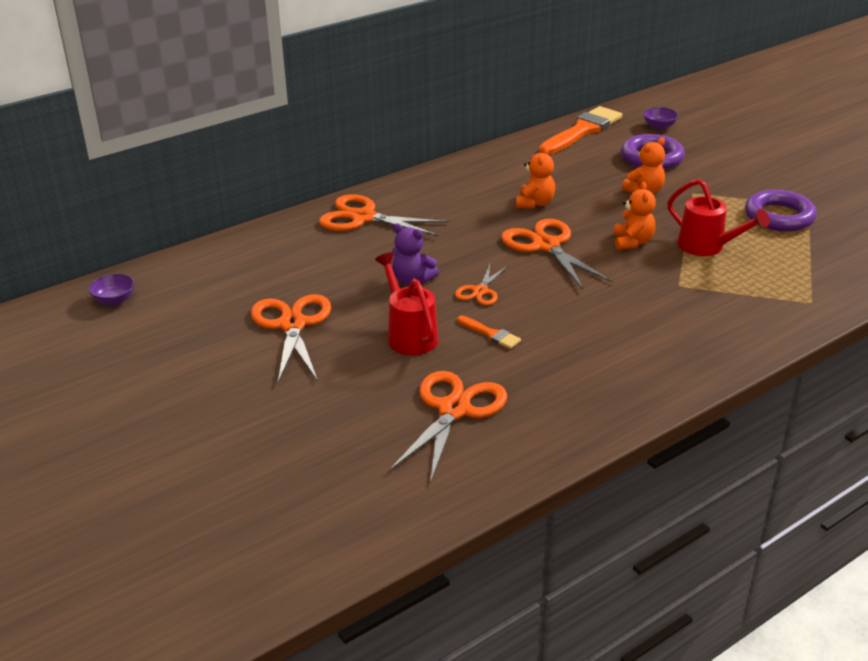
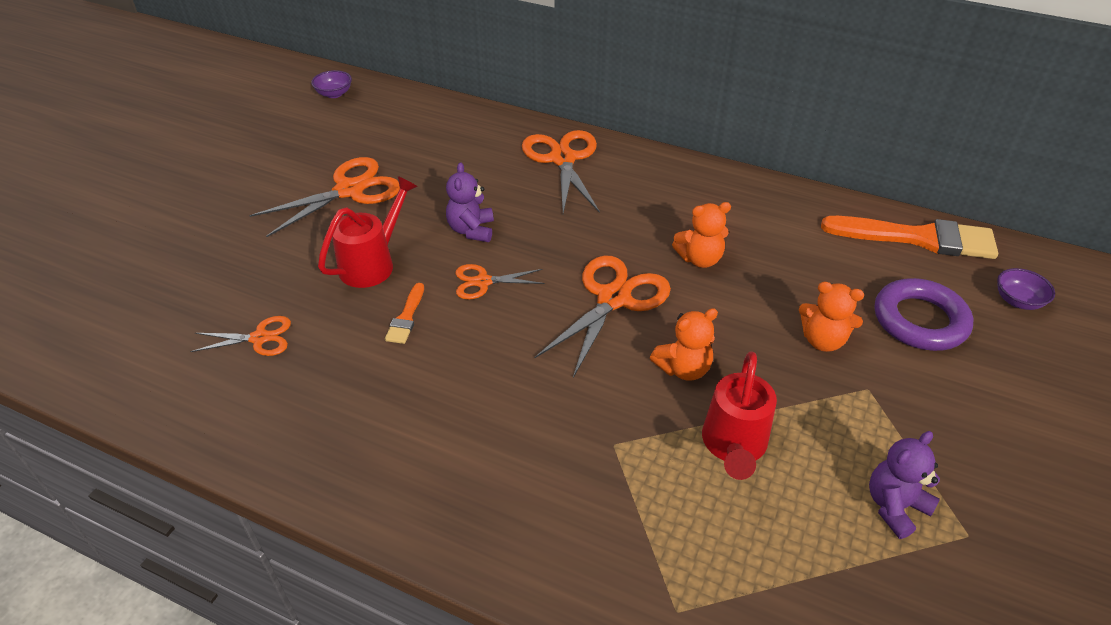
camera: 60 degrees right, 10 degrees up
(454, 410) = (260, 338): orange scissors -> orange scissors, size x0.55
(779, 217) = (894, 506): purple ring -> purple teddy bear

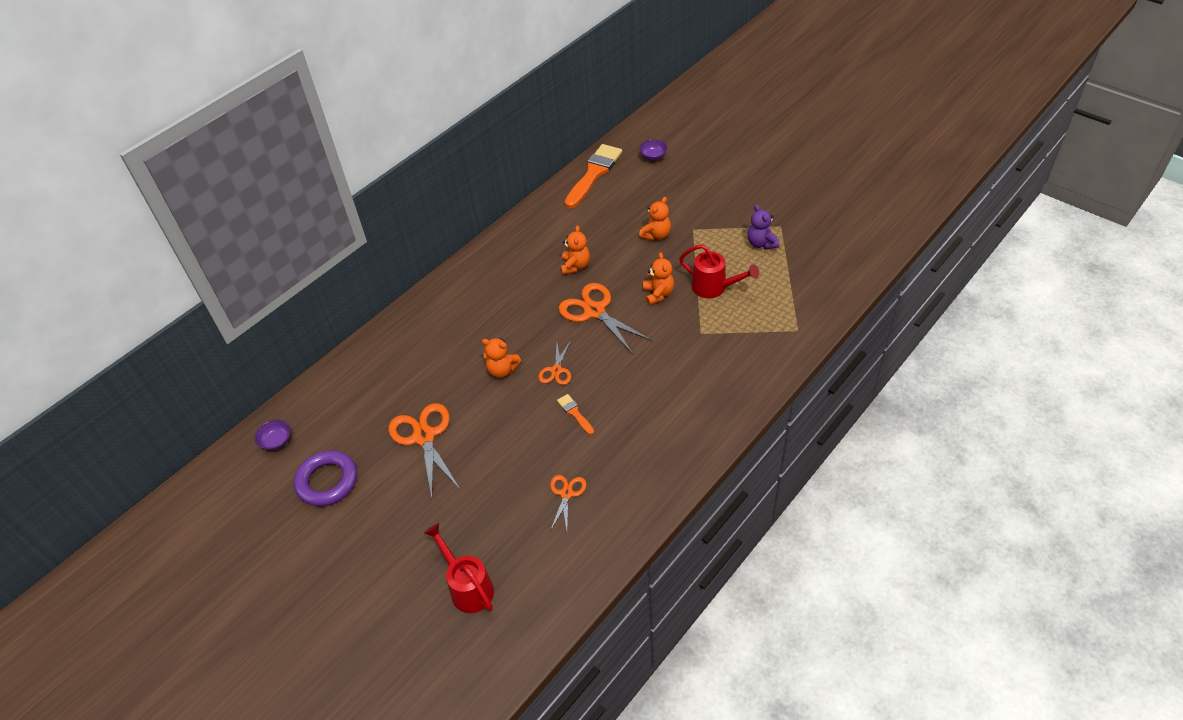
camera: 70 degrees left, 5 degrees up
(372, 264) = (515, 428): red watering can -> red watering can (468, 587)
(406, 317) = (575, 413): orange brush -> orange brush turned 150 degrees counterclockwise
(471, 230) = (502, 370): purple teddy bear -> orange teddy bear
(563, 159) = (445, 309): orange scissors -> none
(919, 320) = (654, 195): purple ring -> purple ring (327, 481)

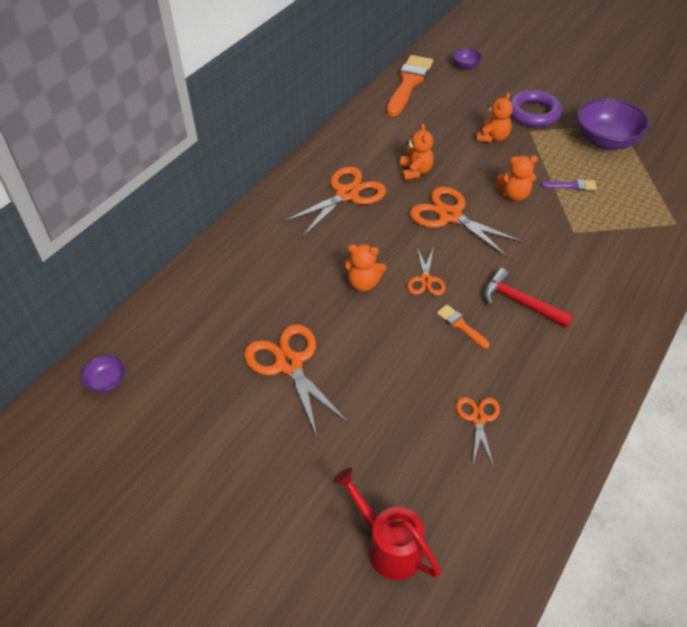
camera: 10 degrees left, 0 degrees up
(327, 481) = (180, 426): purple ring -> purple ring (533, 113)
(508, 285) = (347, 194): none -> orange scissors
(632, 396) = (520, 302): none -> red hammer
(658, 294) = (514, 195): orange teddy bear -> orange teddy bear turned 105 degrees clockwise
(714, 287) = (571, 186): red watering can -> purple brush
(761, 243) = (606, 141): purple teddy bear -> purple bowl

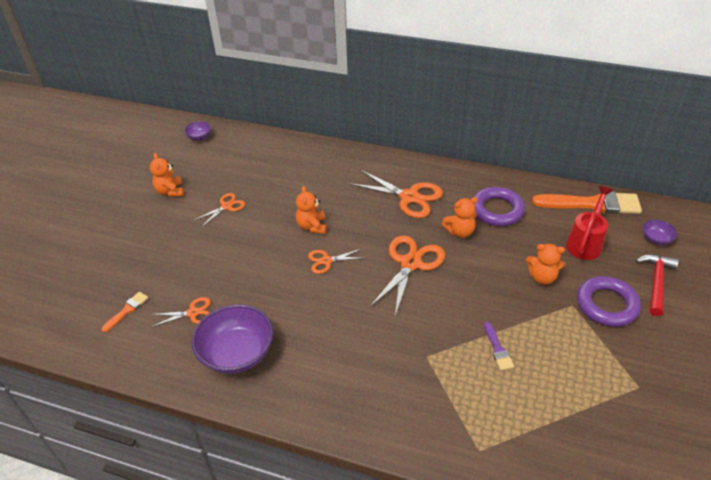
camera: 75 degrees right, 5 degrees down
(289, 364) = (226, 206): orange scissors -> orange scissors, size x0.55
(389, 546) = (90, 282): red watering can -> red watering can (585, 243)
(394, 140) = (497, 210): none -> purple ring
(460, 325) = (283, 289): orange brush -> orange brush (127, 310)
(514, 195) = (460, 304): orange teddy bear -> orange teddy bear (170, 191)
(520, 302) = (319, 325): red hammer -> red hammer (656, 282)
(606, 141) = (595, 375): purple bowl -> purple bowl (237, 354)

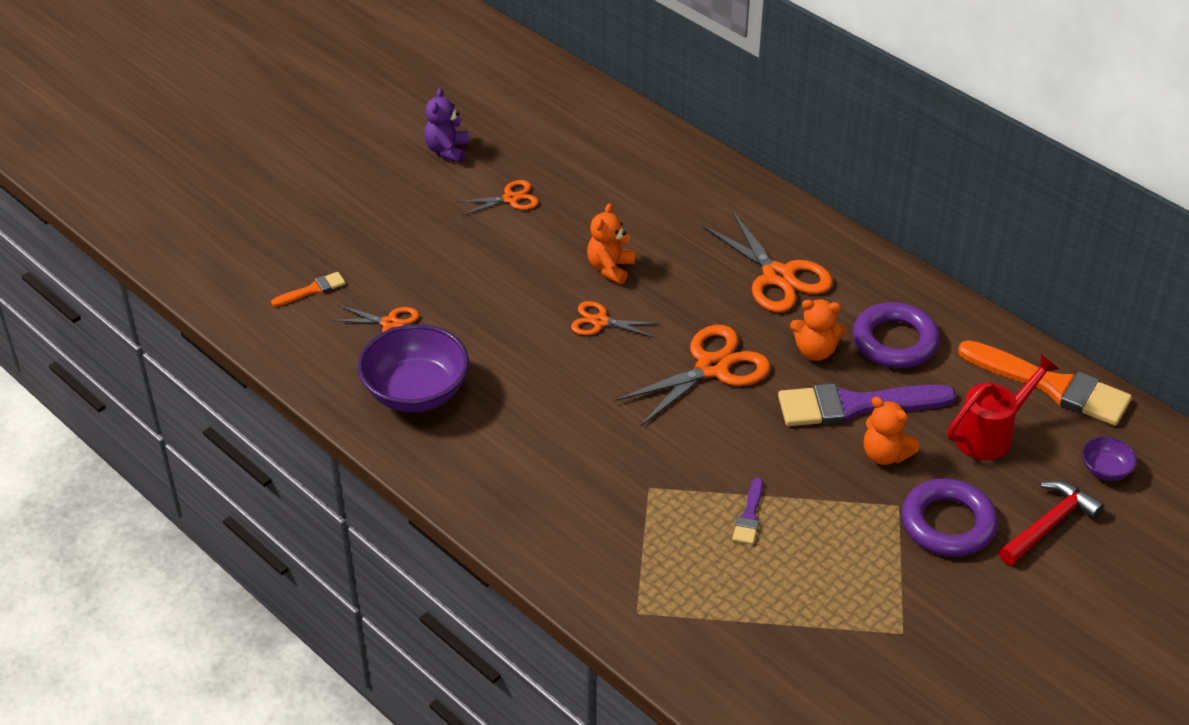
camera: 25 degrees right, 0 degrees up
(170, 191) = (447, 150): orange teddy bear -> purple teddy bear
(199, 137) = (531, 81): purple bowl -> none
(504, 255) = (855, 405): none -> purple brush

